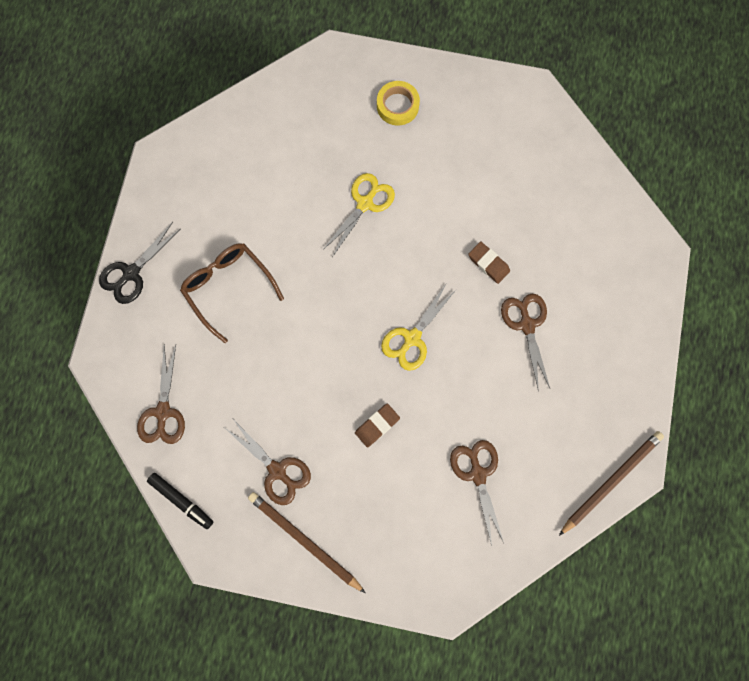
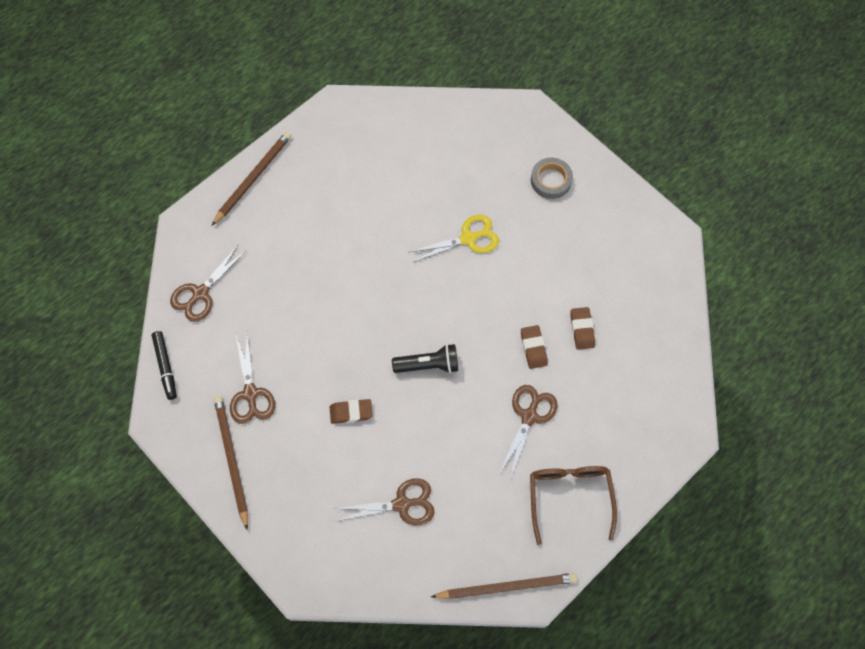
camera: 35 degrees right, 10 degrees down
(131, 273) = (253, 178): black scissors -> brown pencil
(229, 287) = (316, 234): brown glasses -> brown glasses (569, 496)
(397, 106) = (551, 180): yellow tape -> grey tape
(412, 338) = (428, 365): yellow scissors -> black flashlight
(477, 474) = (402, 504): brown scissors -> brown scissors turned 60 degrees clockwise
(516, 221) = (582, 329): none -> brown eraser

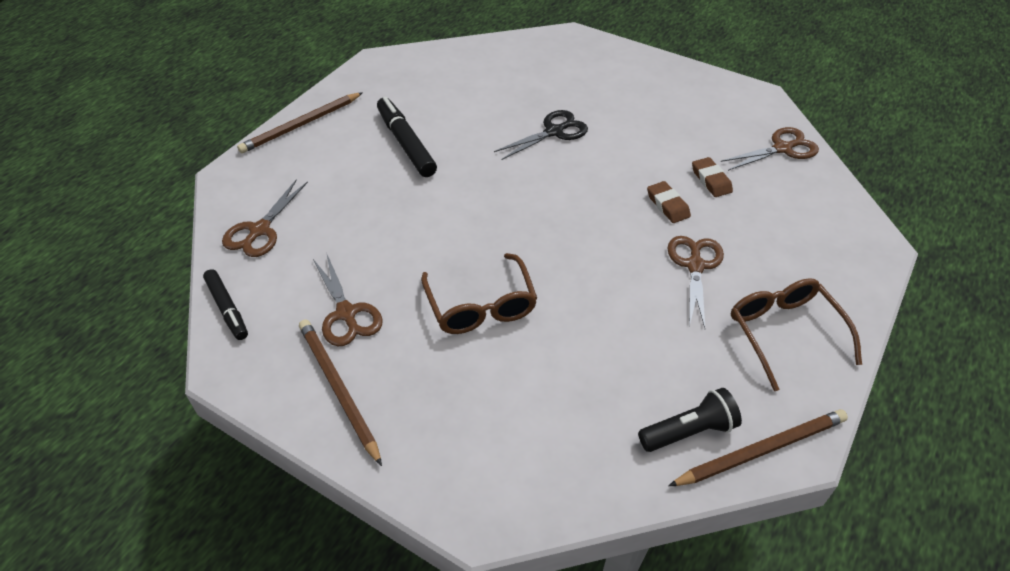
camera: 15 degrees left, 20 degrees down
(253, 178) = (301, 125): brown pencil -> brown pencil turned 150 degrees counterclockwise
(337, 223) = (406, 144): none -> black marker
(351, 412) = (481, 306): brown eraser -> brown glasses
(402, 504) = (582, 388): brown scissors -> brown scissors (782, 148)
(428, 365) = (556, 242): black flashlight -> black flashlight (689, 431)
(468, 238) = (554, 132): yellow scissors -> black scissors
(551, 180) = (617, 77): grey tape -> none

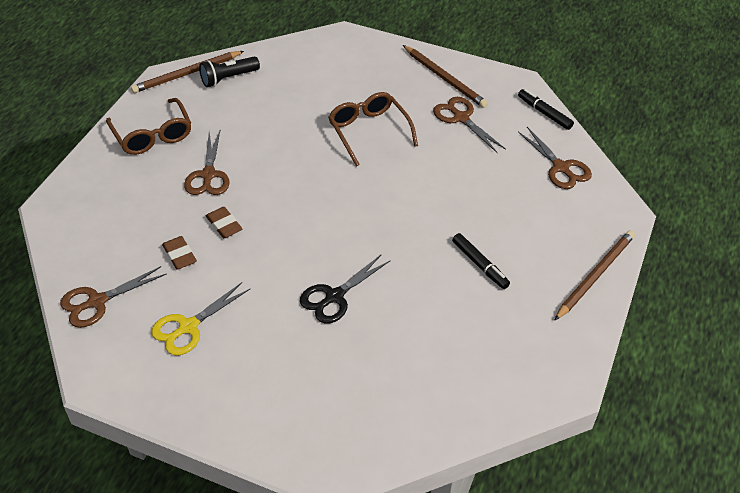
camera: 170 degrees right, 0 degrees up
(260, 230) = (560, 168): brown scissors -> brown scissors turned 135 degrees clockwise
(406, 144) = (479, 264): black marker -> black marker, size x0.65
(689, 122) = (188, 327): none -> yellow scissors

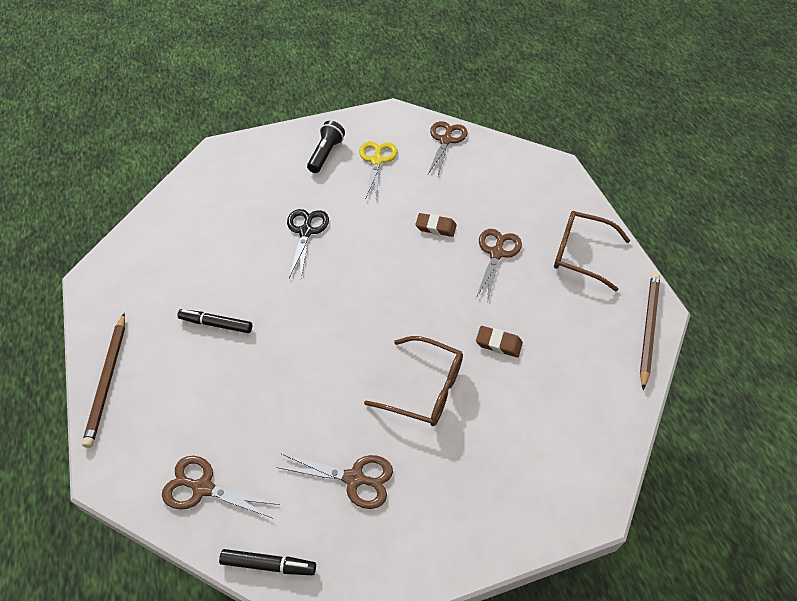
camera: 140 degrees right, 5 degrees up
(179, 255) = (436, 191): brown eraser -> brown eraser (498, 343)
(208, 175) = (496, 253): brown scissors -> brown scissors turned 60 degrees clockwise
(228, 78) = (611, 351): black flashlight -> black flashlight (326, 154)
(445, 78) = (421, 529): brown pencil -> none

